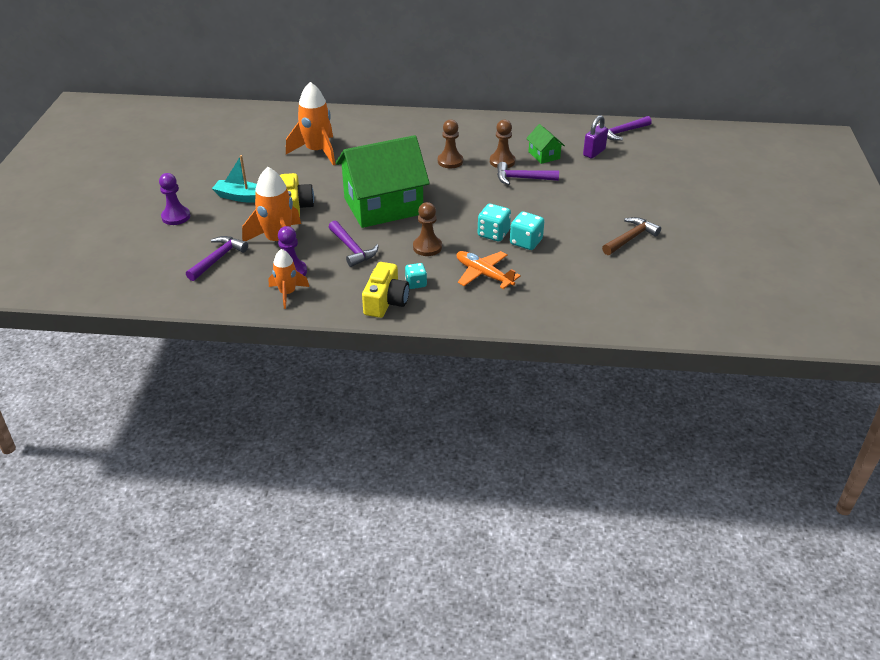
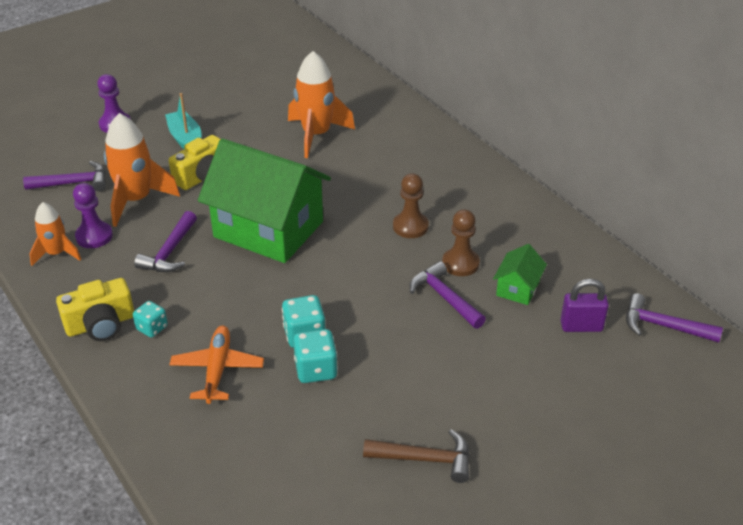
camera: 50 degrees right, 0 degrees up
(427, 247) = (226, 300): brown pawn -> none

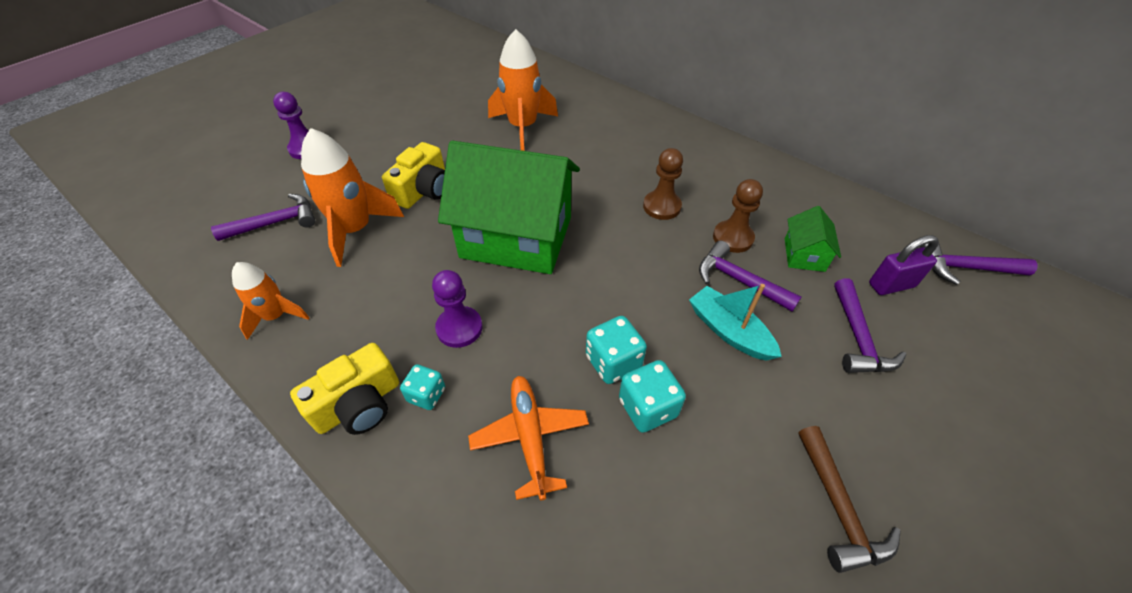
camera: 15 degrees left, 10 degrees up
(94, 236) = (318, 284): purple pawn -> purple pawn (459, 328)
(170, 252) = (415, 286): purple hammer -> purple hammer (858, 338)
(185, 139) = (389, 152): turquoise boat -> turquoise boat (729, 331)
(425, 459) = (839, 508): brown hammer -> brown hammer turned 90 degrees clockwise

